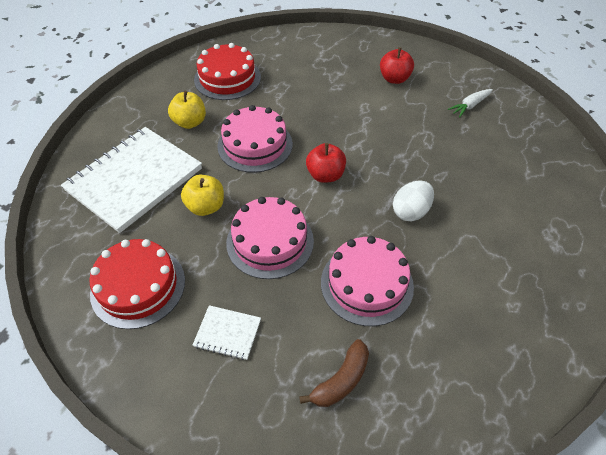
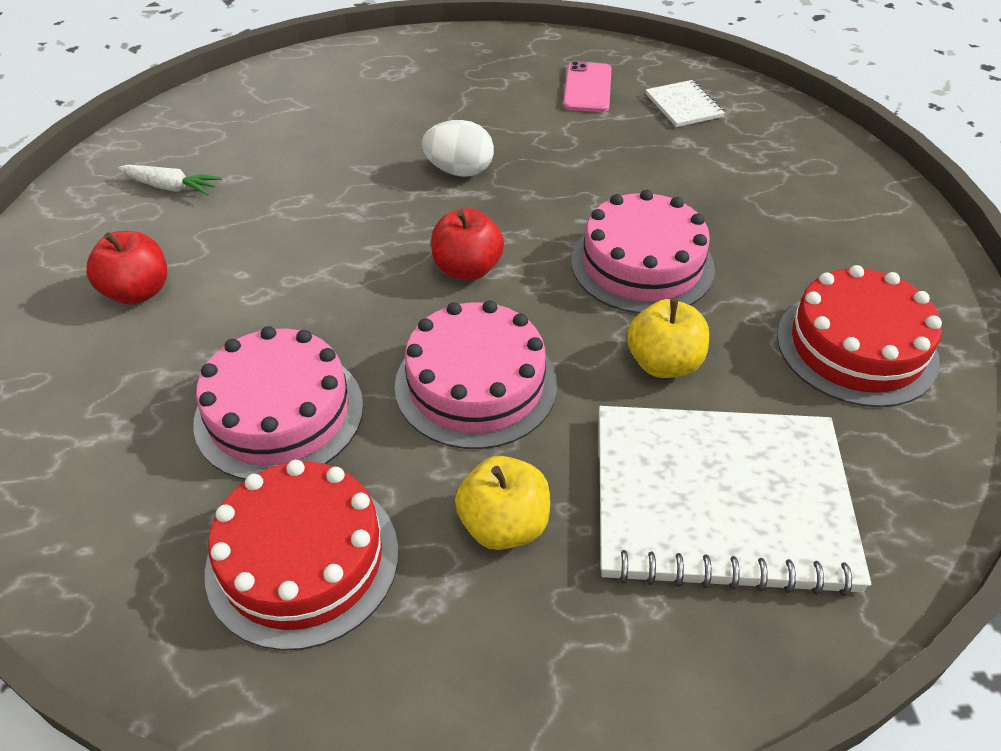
camera: 125 degrees left, 5 degrees down
(227, 333) = (795, 234): white notebook -> white notebook (684, 106)
(341, 380) = (732, 140): brown banana -> none
(366, 284) = (606, 165): pink cake -> pink cake (279, 413)
(470, 336) = (587, 88): none -> pink phone

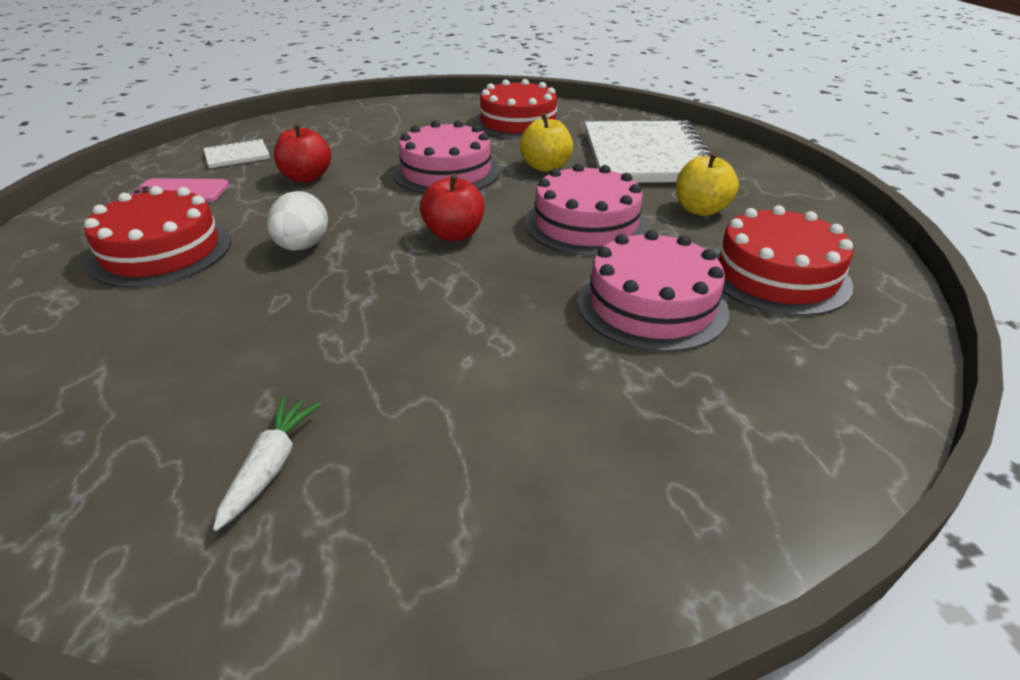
camera: 95 degrees left, 10 degrees down
(138, 292) = (507, 440): red apple -> red apple (306, 177)
(465, 99) = (161, 251): none -> red cake

